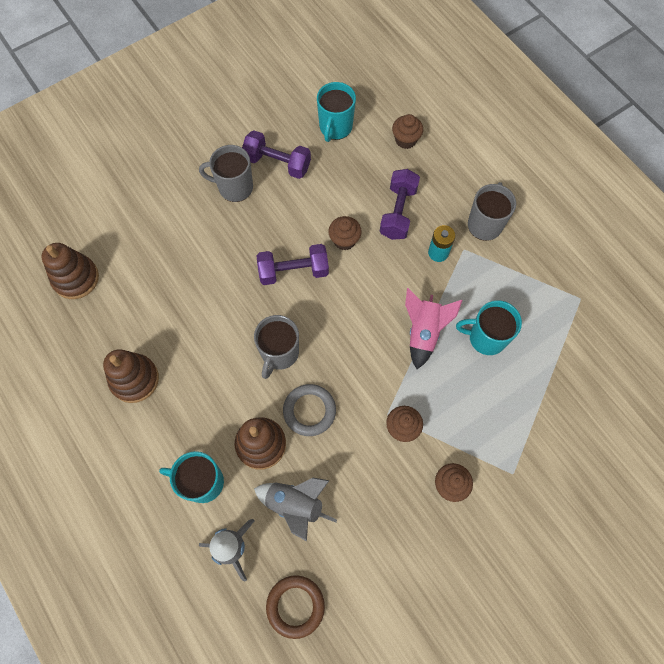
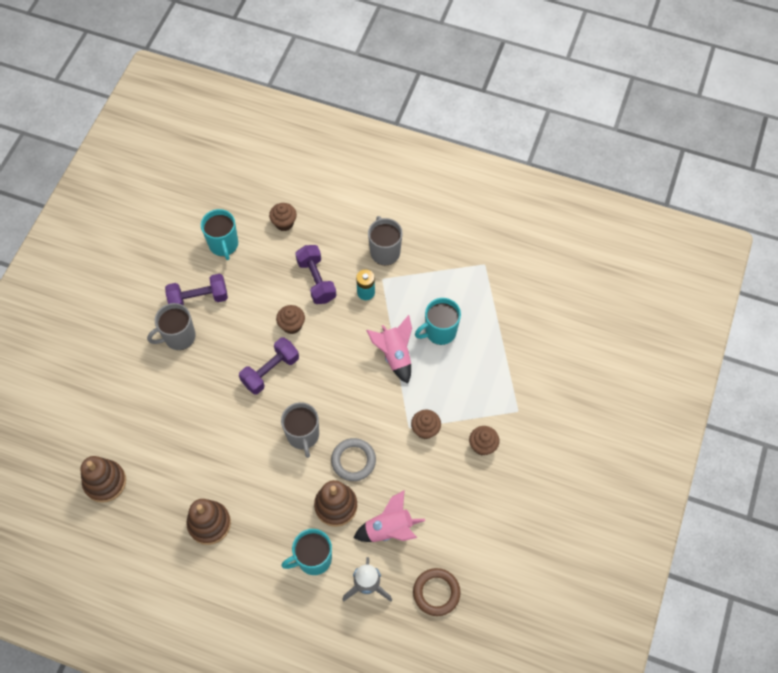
camera: 35 degrees left, 5 degrees down
(295, 505) = (389, 529): grey rocket -> pink rocket

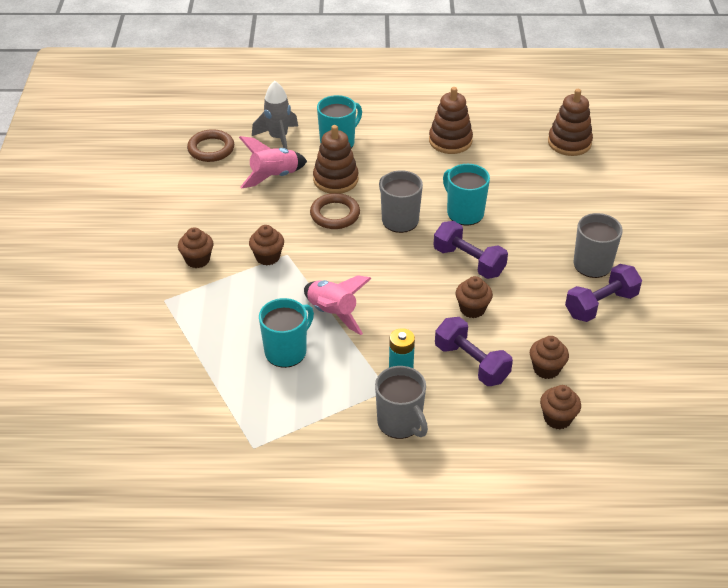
camera: 160 degrees right, 20 degrees down
(224, 244) = (616, 369): turquoise mug -> turquoise mug (464, 213)
(269, 260) = (546, 369): none -> brown cupcake
(270, 371) = (469, 262): purple dumbbell -> purple dumbbell turned 75 degrees counterclockwise
(353, 460) = (335, 214): grey ring -> brown ring

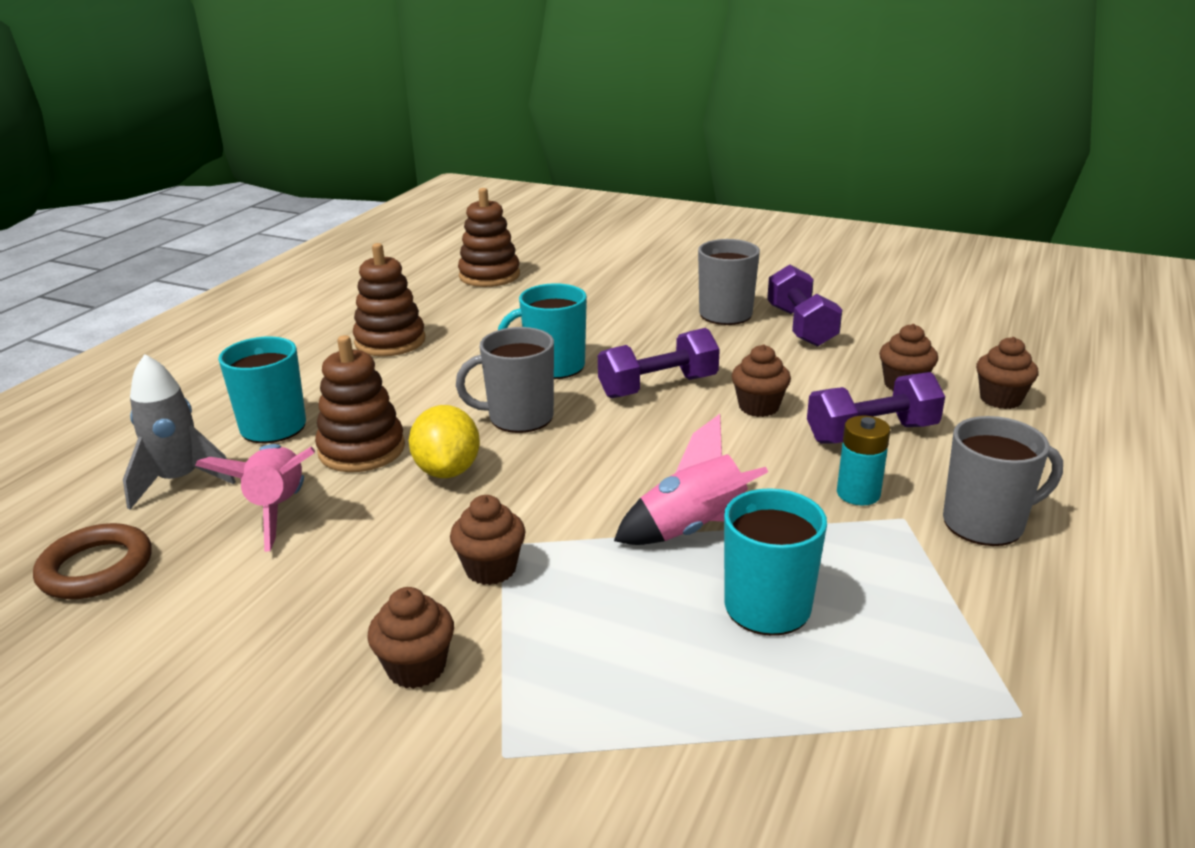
camera: 65 degrees left, 15 degrees down
(335, 214) = (447, 470): brown ring -> yellow lemon

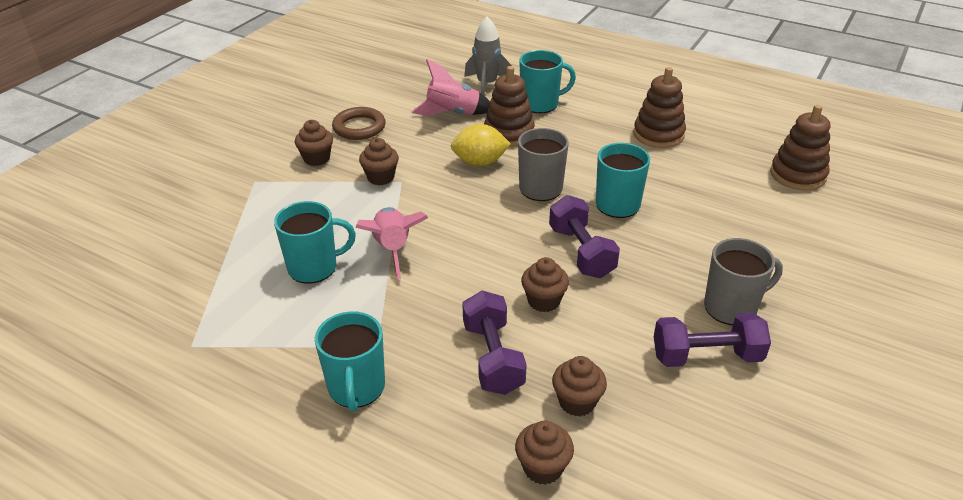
camera: 95 degrees right, 10 degrees up
(96, 568) = (418, 76): brown ring -> brown ring (359, 127)
(858, 494) = (411, 330): turquoise battery -> none
(985, 523) = (356, 388): grey mug -> turquoise mug

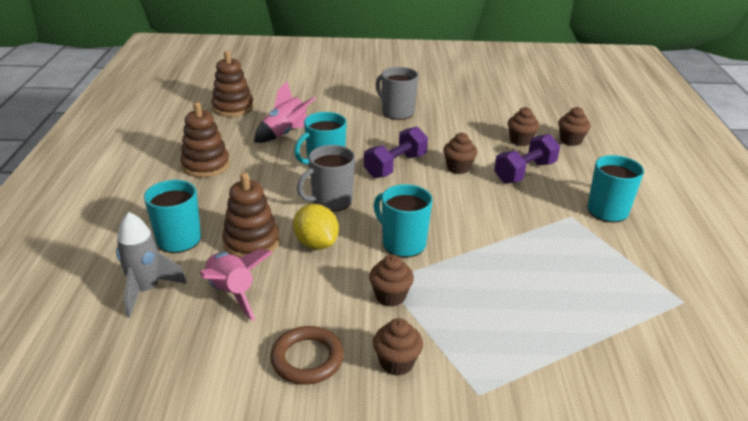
camera: 120 degrees left, 5 degrees down
(314, 267) = (542, 279): turquoise mug -> turquoise mug (403, 243)
(392, 249) = (478, 247): pink rocket -> pink rocket (285, 133)
(706, 356) = (444, 114): purple dumbbell -> none

